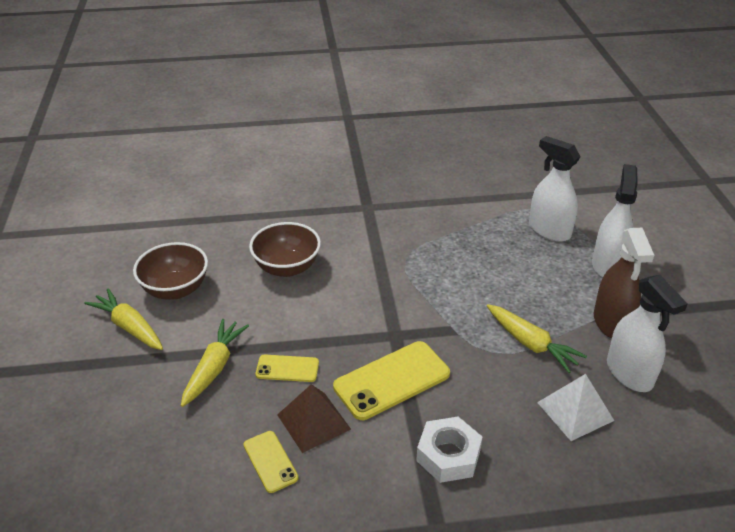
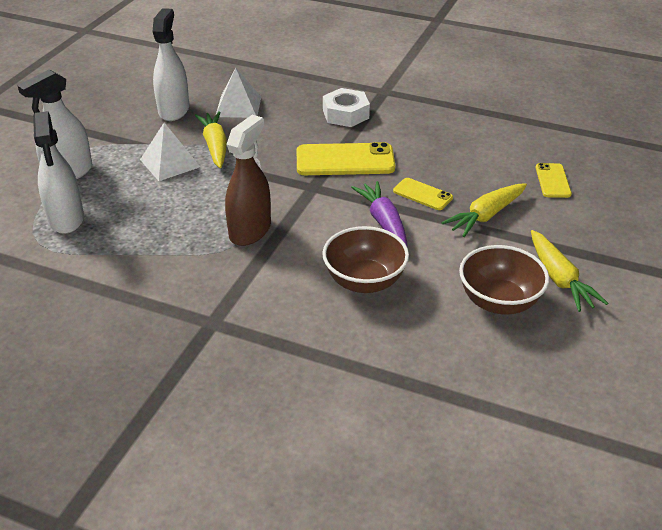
camera: 150 degrees left, 0 degrees up
(270, 461) = (468, 147): yellow phone -> yellow phone (552, 181)
(305, 323) = (383, 222): none -> purple carrot
(313, 421) = (424, 157): brown pyramid -> none
(545, 308) = (170, 163): none -> white pyramid
(611, 323) = (137, 137): brown spray bottle -> brown spray bottle (250, 231)

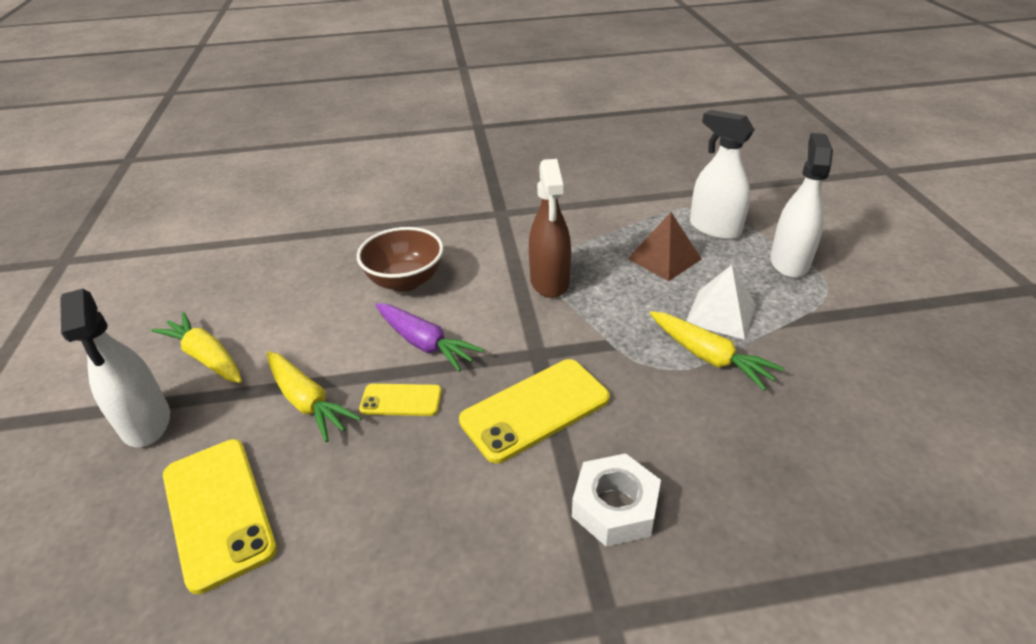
camera: 150 degrees right, 0 degrees up
(144, 212) = (664, 259): none -> brown pyramid
(174, 110) = (840, 388): white spray bottle -> white spray bottle (146, 422)
(238, 106) = (777, 440): white pyramid -> none
(485, 216) = (308, 402): yellow carrot -> yellow carrot turned 120 degrees clockwise
(499, 302) = (269, 311): brown bowl -> none
(552, 181) = (218, 511): yellow phone -> yellow phone, size x1.81

